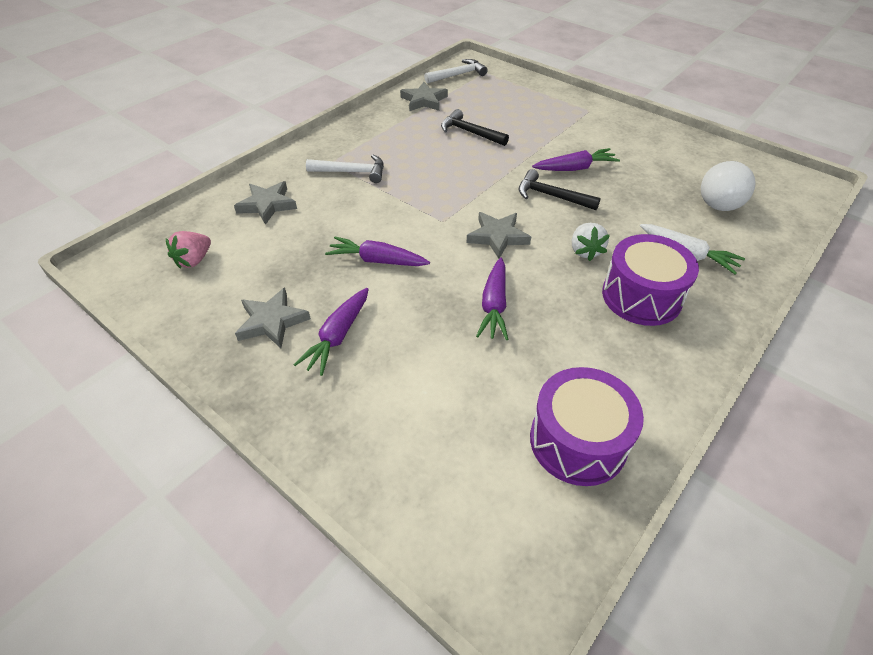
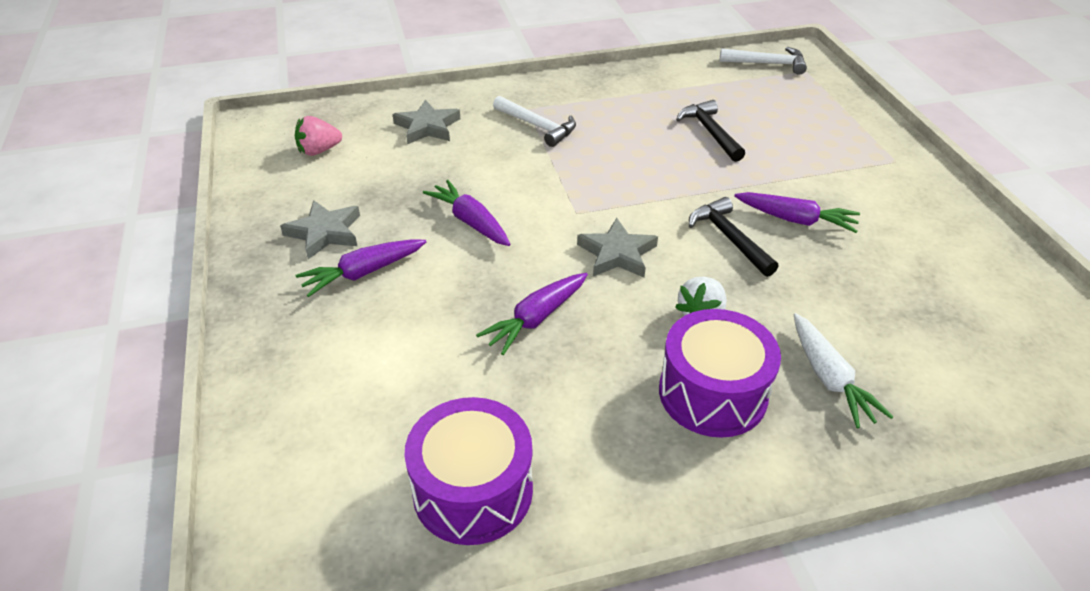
camera: 35 degrees right, 5 degrees down
(424, 100) = (695, 79): grey star -> none
(721, 199) = (961, 338): white light bulb -> none

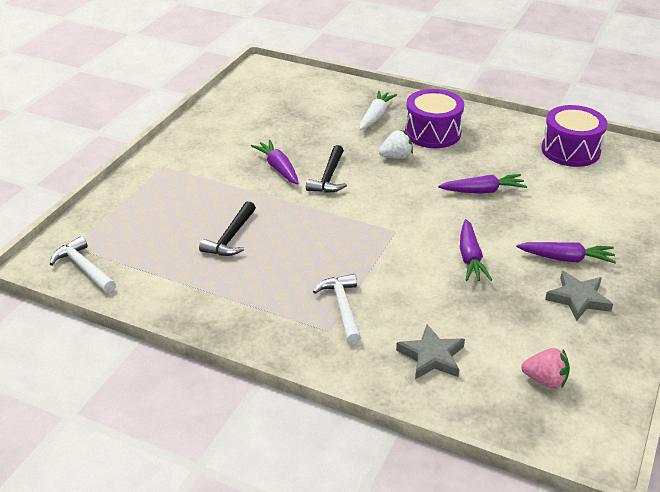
camera: 140 degrees left, 5 degrees down
(617, 254) = (401, 199): grey star -> none

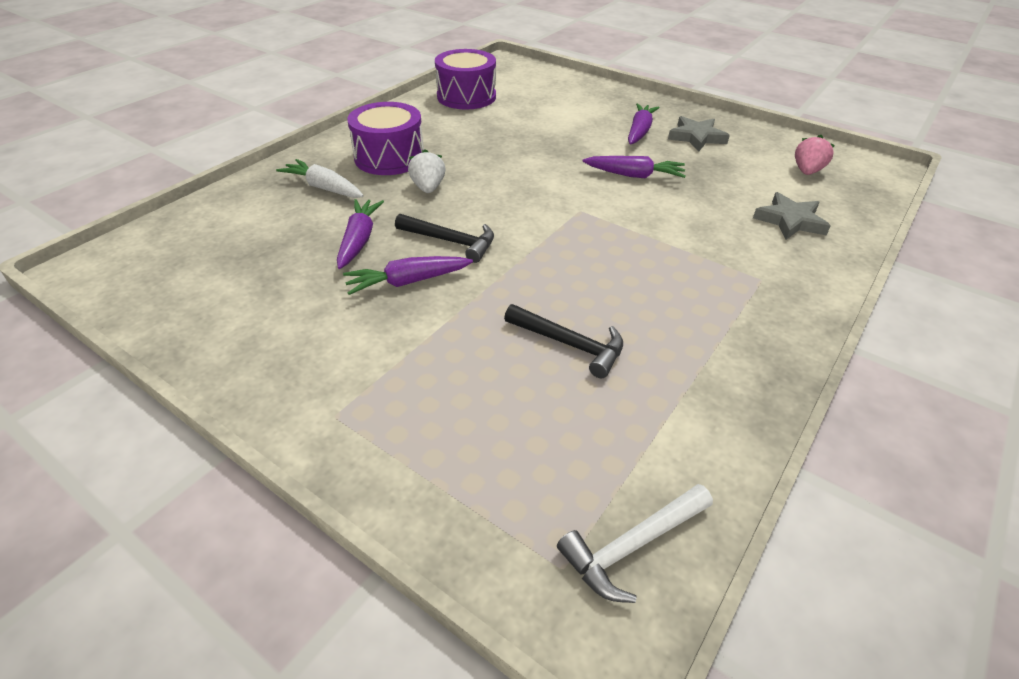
camera: 80 degrees left, 5 degrees up
(342, 307) = (720, 265): white hammer -> none
(483, 191) = (520, 149): purple carrot -> purple carrot (359, 240)

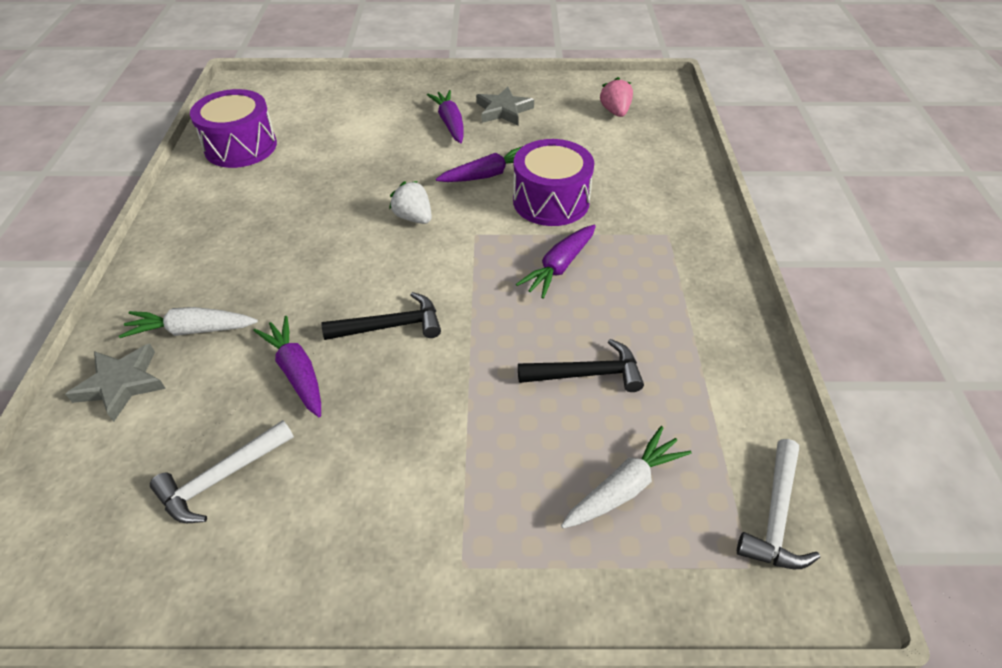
camera: 35 degrees left, 5 degrees up
(250, 277) = (221, 478): none -> white hammer
(389, 158) = (229, 259): purple drum -> purple drum (551, 201)
(407, 282) = (392, 391): purple carrot -> purple carrot (559, 267)
(428, 188) = (308, 276): white strawberry -> white strawberry (413, 218)
(513, 440) = (624, 487): none -> white carrot
(790, 221) = (642, 167): grey star -> grey star (121, 384)

